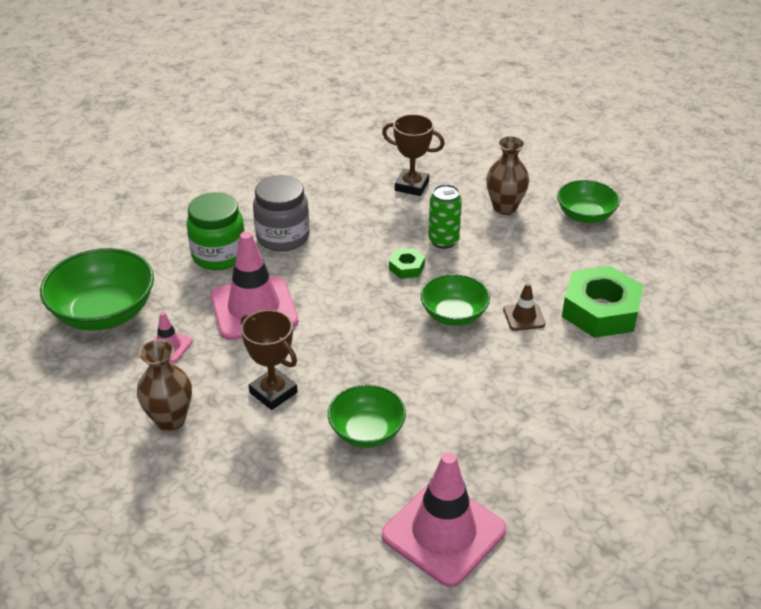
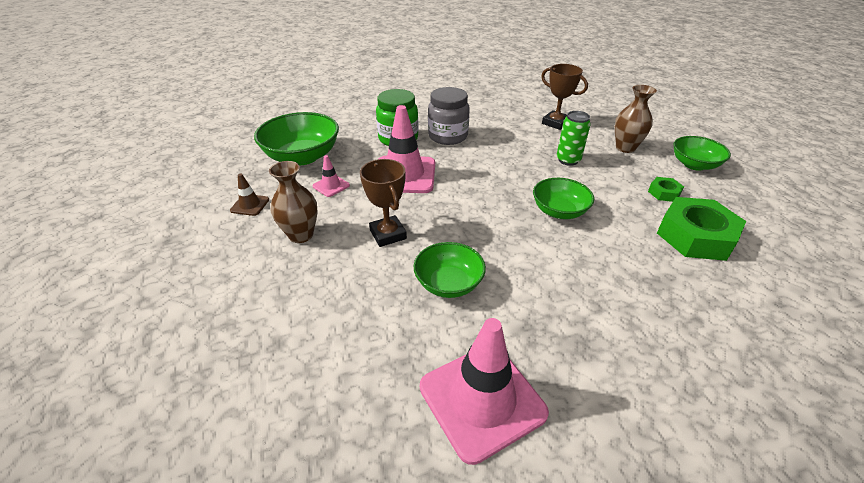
camera: 20 degrees right, 0 degrees up
(406, 267) = (532, 171): green nut -> green nut (664, 193)
(524, 317) = (621, 226): brown traffic cone -> brown traffic cone (250, 205)

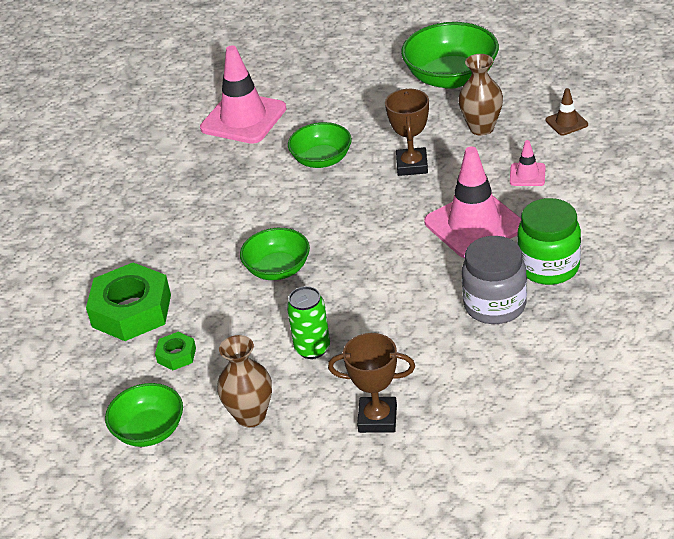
camera: 150 degrees right, 0 degrees up
(302, 157) = (611, 185): green bowl -> green bowl (451, 77)
(388, 234) = (412, 165): brown trophy -> brown trophy turned 60 degrees clockwise

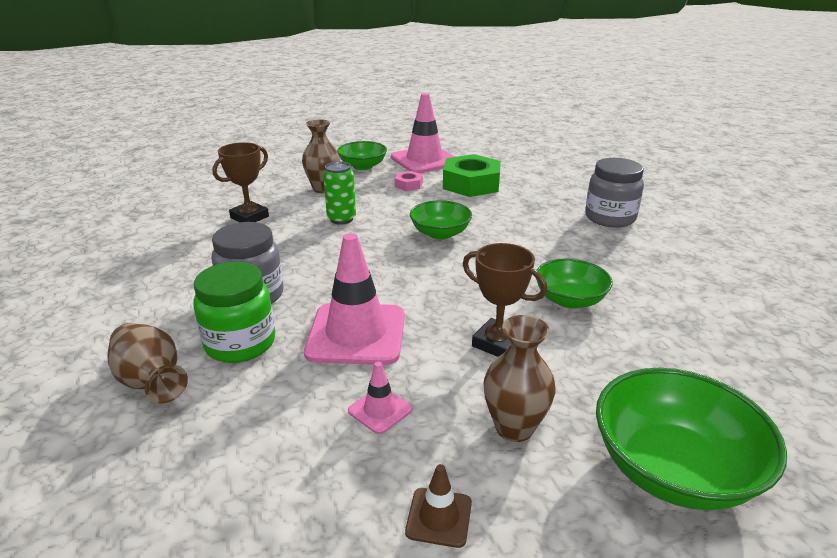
camera: 120 degrees right, 10 degrees down
(145, 191) = (610, 218): none -> grey jar
(176, 355) = (408, 185): green nut -> pink nut
(243, 118) = (693, 287): pink traffic cone -> pink traffic cone (424, 160)
(627, 274) = (151, 382): none -> brown vase

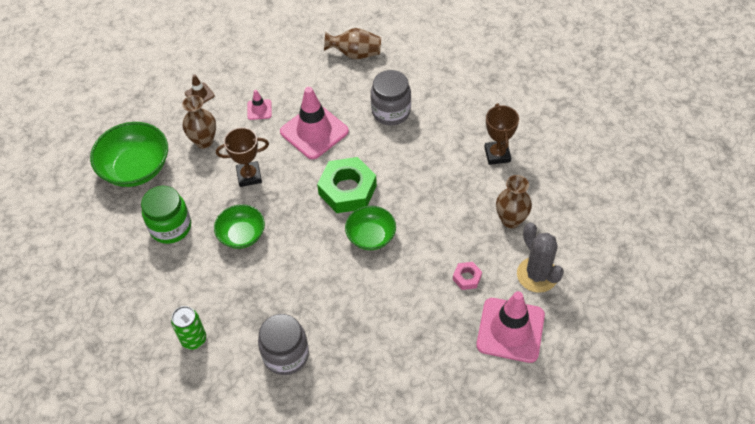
camera: 135 degrees right, 25 degrees up
(240, 343) = (352, 90): green jar -> green jar (171, 227)
(341, 219) = (445, 199): green can -> green can (194, 339)
(363, 166) = (537, 275): green bowl -> grey cactus
(471, 184) = (427, 321): green nut -> green nut (347, 190)

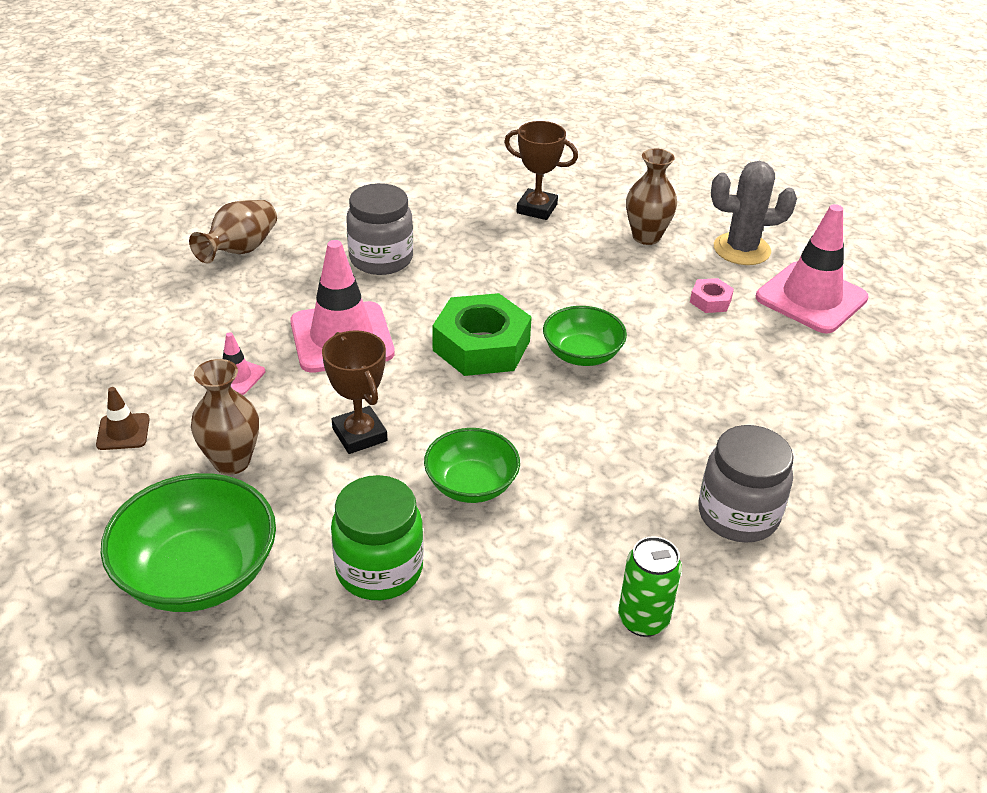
camera: 65 degrees left, 15 degrees down
(249, 176) = (359, 435): brown trophy -> brown trophy turned 45 degrees counterclockwise

